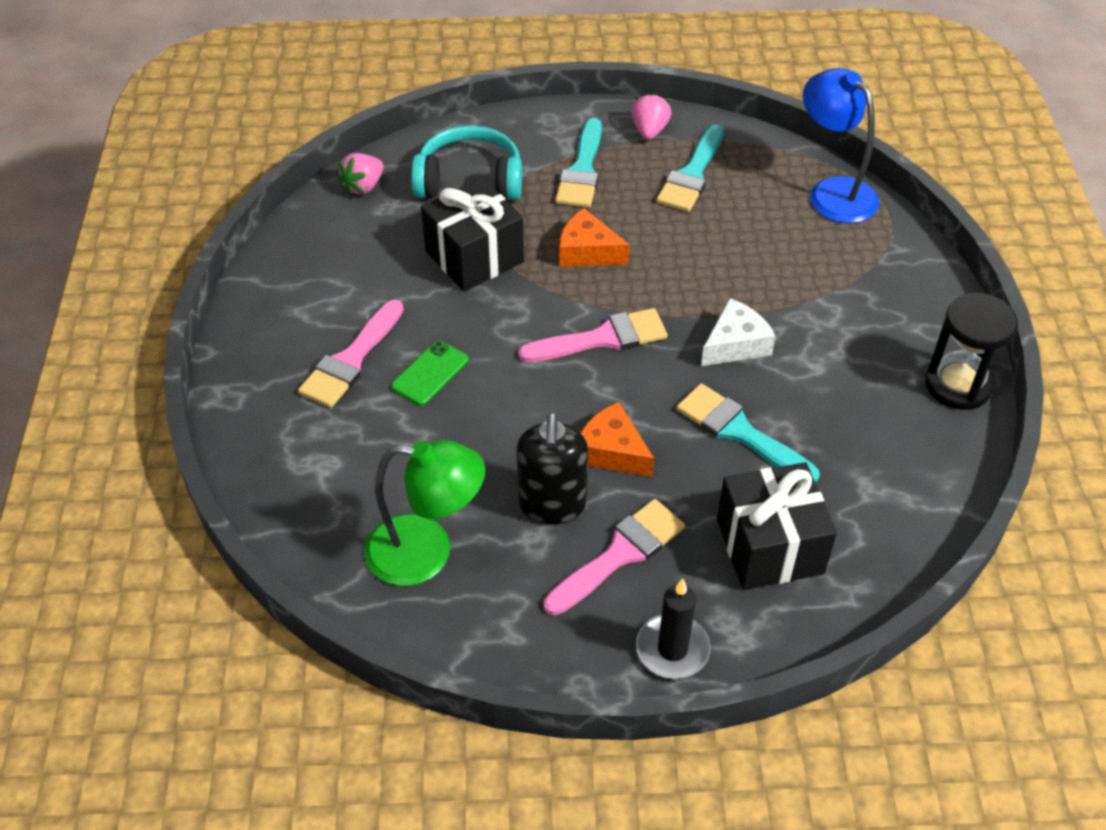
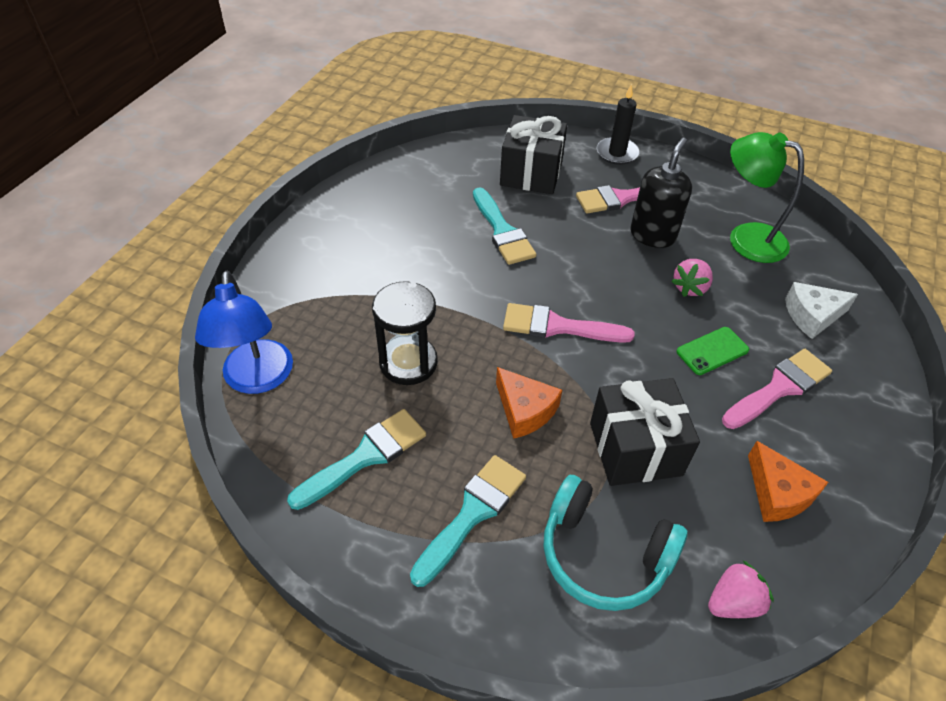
camera: 155 degrees left, 0 degrees up
(612, 451) = (596, 250): orange cheese -> orange cheese (778, 493)
(649, 131) = (362, 539): pink strawberry -> pink strawberry (690, 287)
(735, 344) = (459, 284): white cheese -> white cheese (812, 316)
(957, 385) = (336, 206): black hourglass -> black hourglass (408, 362)

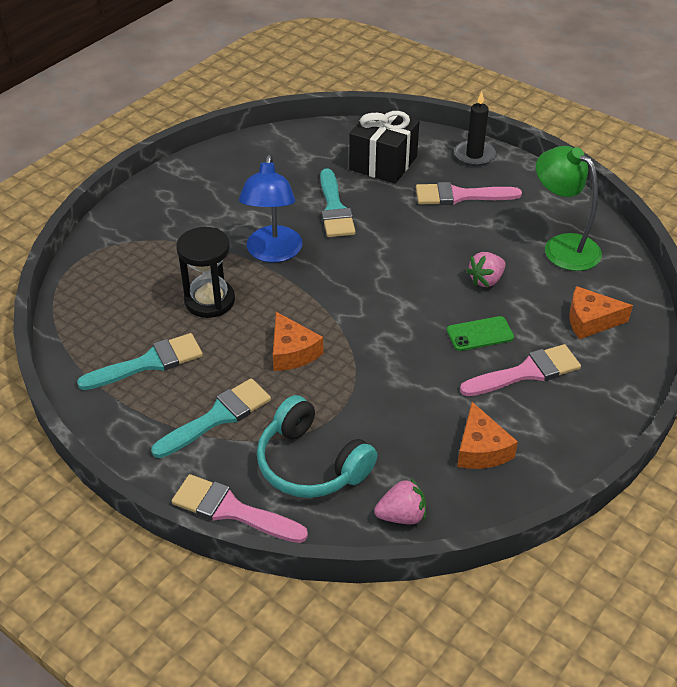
camera: 15 degrees right, 5 degrees down
(258, 379) = (84, 294): blue lamp -> blue lamp (273, 253)
(558, 326) = (349, 293): pink brush -> pink brush (231, 510)
(635, 448) = (373, 396): black gift -> none
(652, 235) = (473, 231): black soap dispenser -> none
(812, 316) = (590, 321): white cheese -> orange cheese

